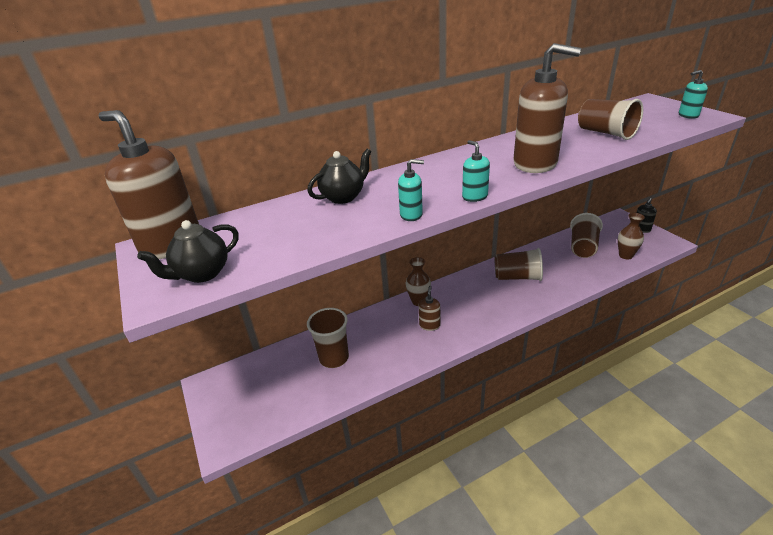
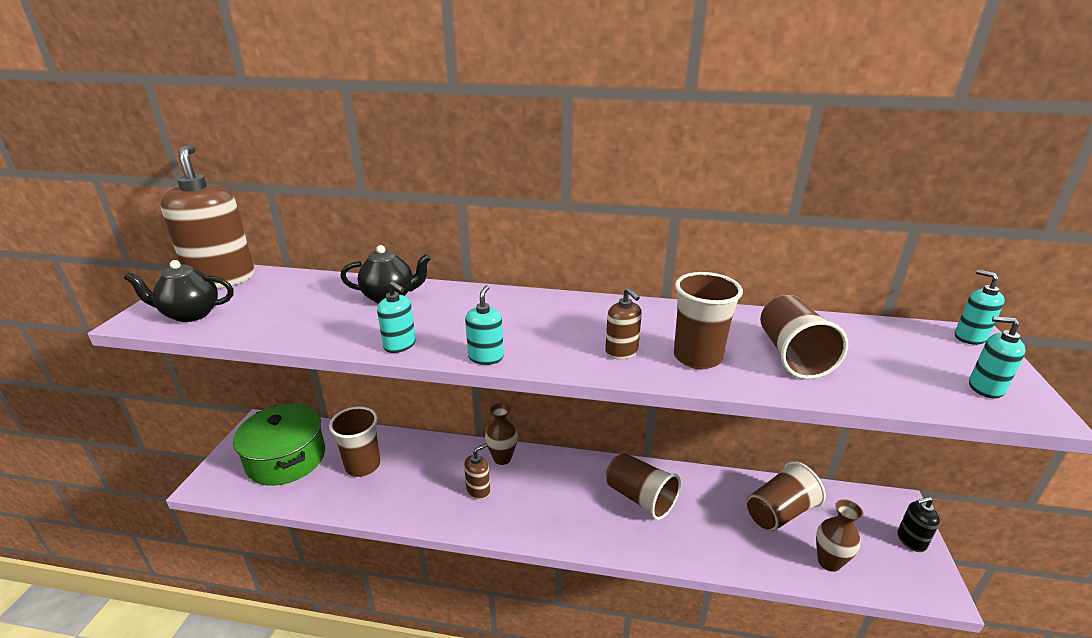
camera: 35 degrees right, 5 degrees down
(267, 389) = (286, 459): none -> green pot
(535, 164) = (621, 352): brown soap dispenser -> brown soap dispenser, size x0.46
(572, 151) = (697, 357): none -> brown cup
(650, 100) = (969, 337): none -> turquoise soap dispenser

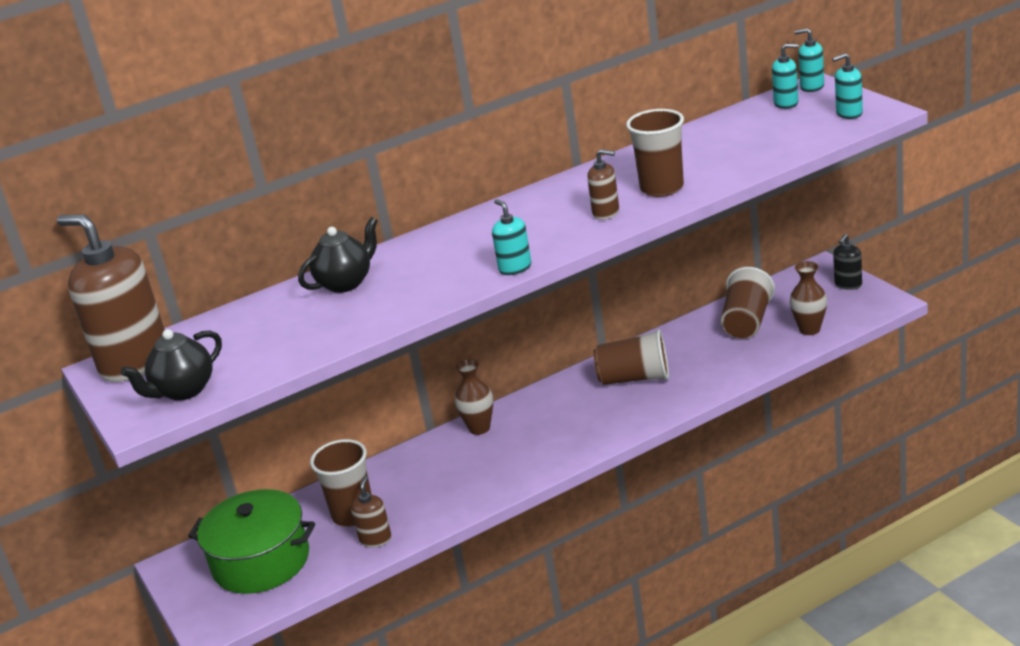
camera: 35 degrees left, 0 degrees up
(400, 345) = (432, 299): turquoise soap dispenser -> turquoise soap dispenser (786, 103)
(478, 491) = (493, 459): brown soap dispenser -> brown soap dispenser (375, 539)
(792, 355) = (720, 154): brown cup -> none

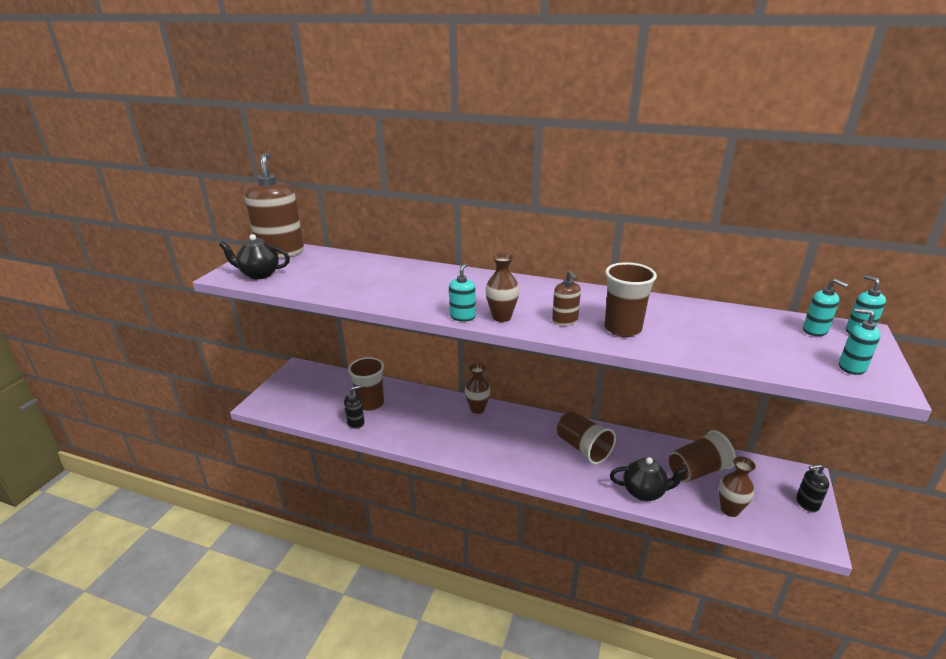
camera: 45 degrees right, 0 degrees up
(261, 561) = (315, 393): green pot -> none
(346, 283) = (399, 272): black teapot -> black teapot (644, 492)
(375, 539) = (356, 423): brown soap dispenser -> black soap dispenser
(549, 245) = (501, 317): none -> brown vase

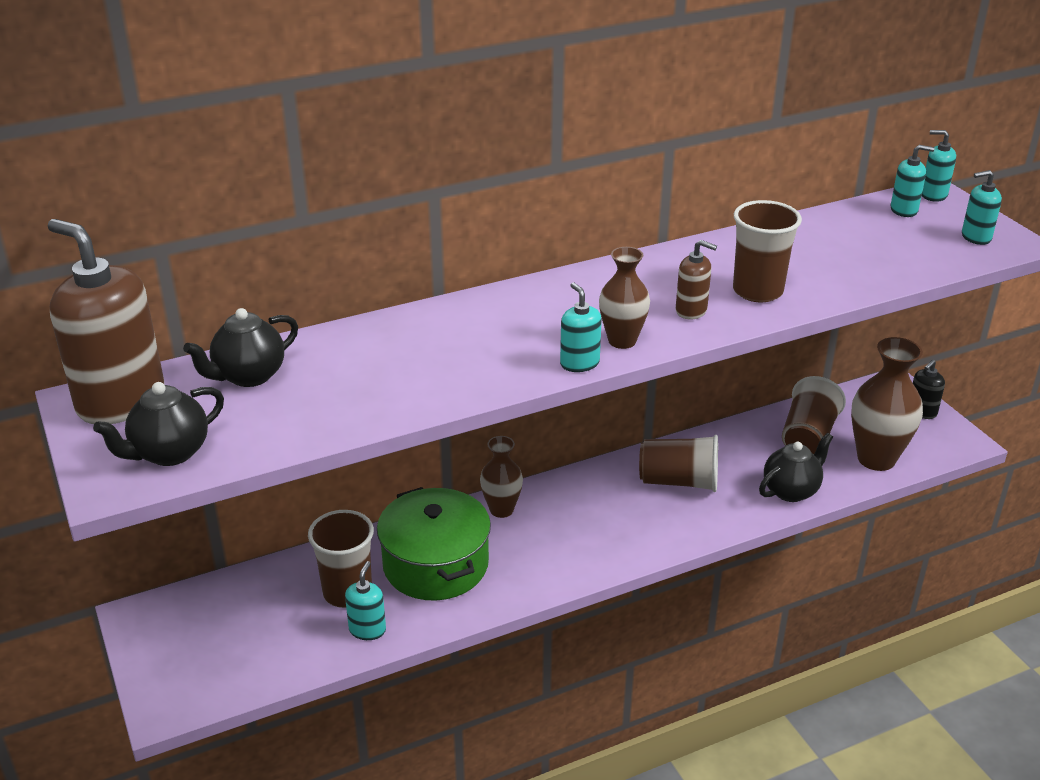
camera: 45 degrees left, 5 degrees up
(332, 262) = (248, 376): none -> black teapot
(356, 423) = (367, 629): black soap dispenser -> turquoise soap dispenser
(417, 414) = (435, 564): none -> green pot
(730, 510) = (876, 459): brown vase -> brown vase, size x1.66

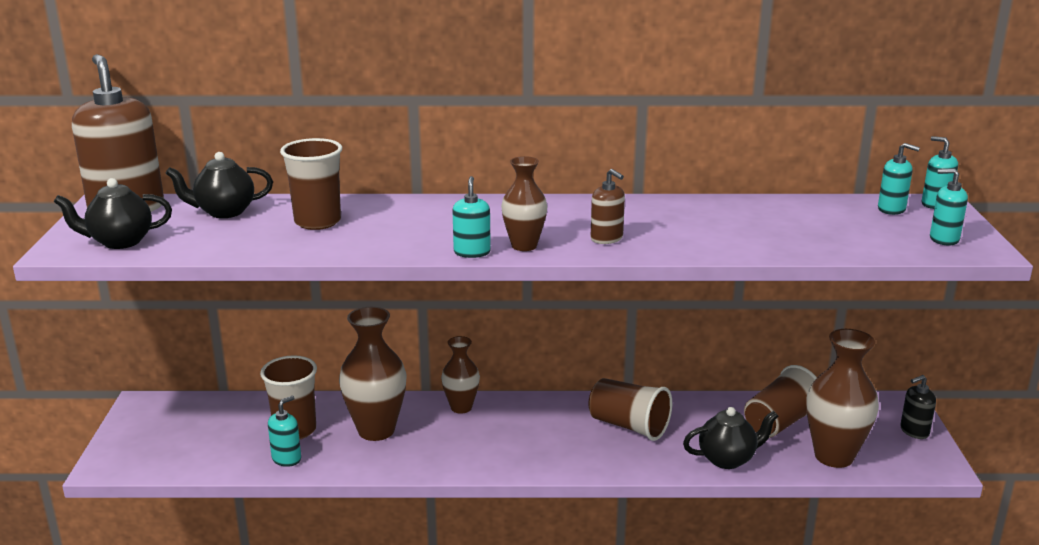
camera: 25 degrees right, 10 degrees down
(435, 564) = (376, 430): green pot -> brown vase
(757, 291) = (681, 237): brown cup -> brown cup (317, 222)

